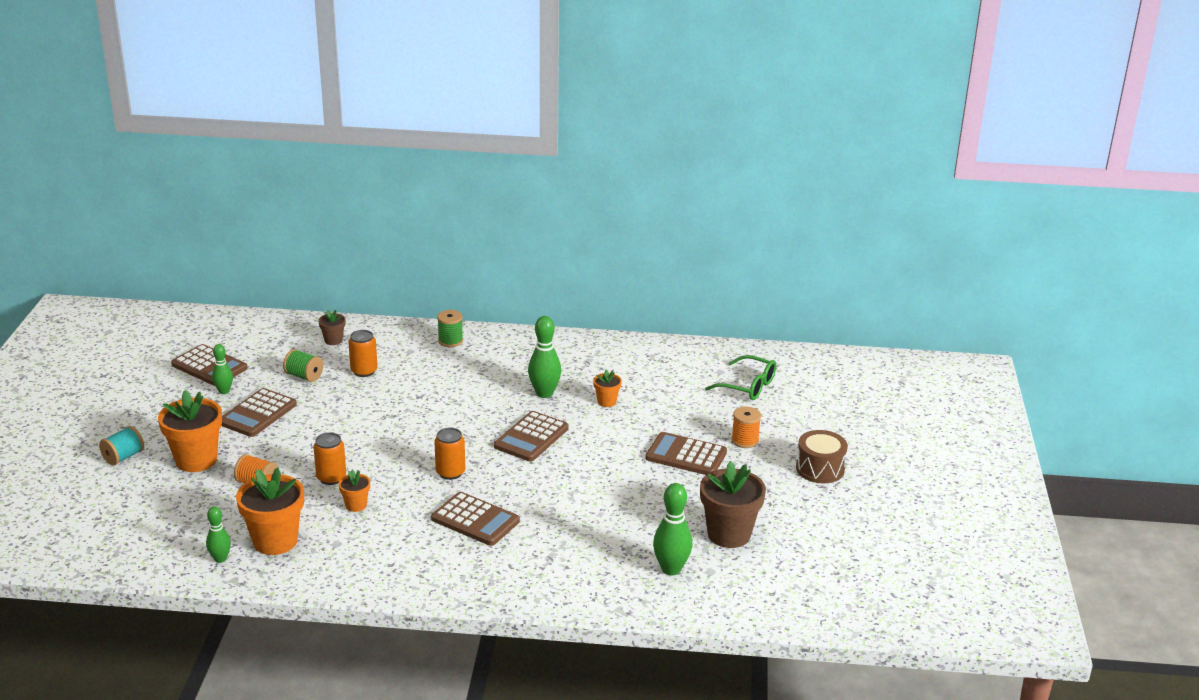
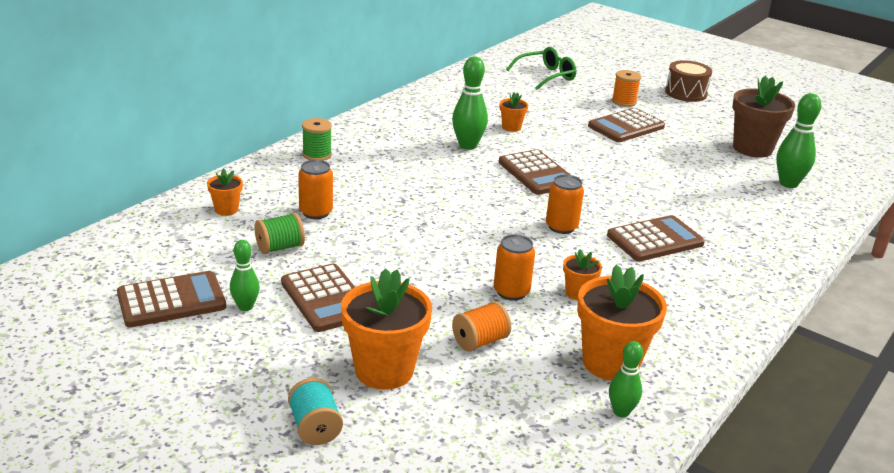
camera: 60 degrees left, 0 degrees up
(333, 340) = (226, 209): brown flower pot -> orange flower pot

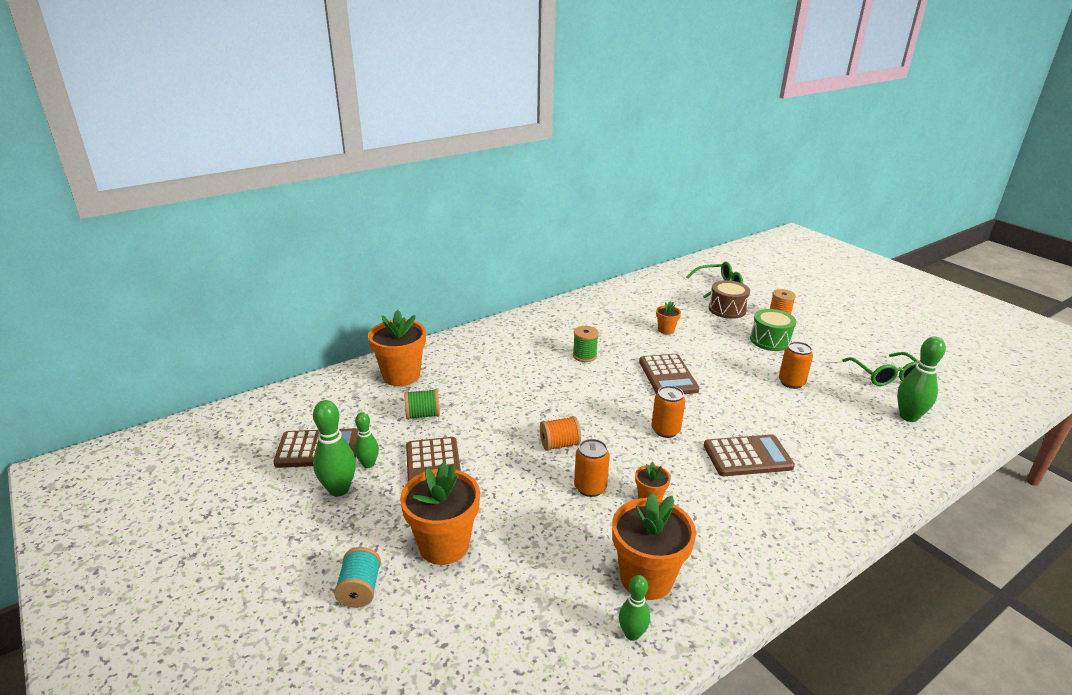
camera: 20 degrees right, 0 degrees up
(226, 209) = (401, 376): orange flower pot -> orange flower pot, size x2.03
(316, 212) = (467, 387): orange can -> orange can (791, 382)
(317, 155) = (494, 337): green spool -> green spool (584, 356)
(468, 146) = (620, 343): green bowling pin -> green bowling pin (339, 489)
(480, 341) = (538, 532): orange spool -> orange spool (559, 444)
(626, 127) = (770, 340): brown calculator -> green drum
(686, 93) = (842, 314): brown drum -> brown drum (727, 309)
(752, 148) = (886, 376): brown flower pot -> green glasses

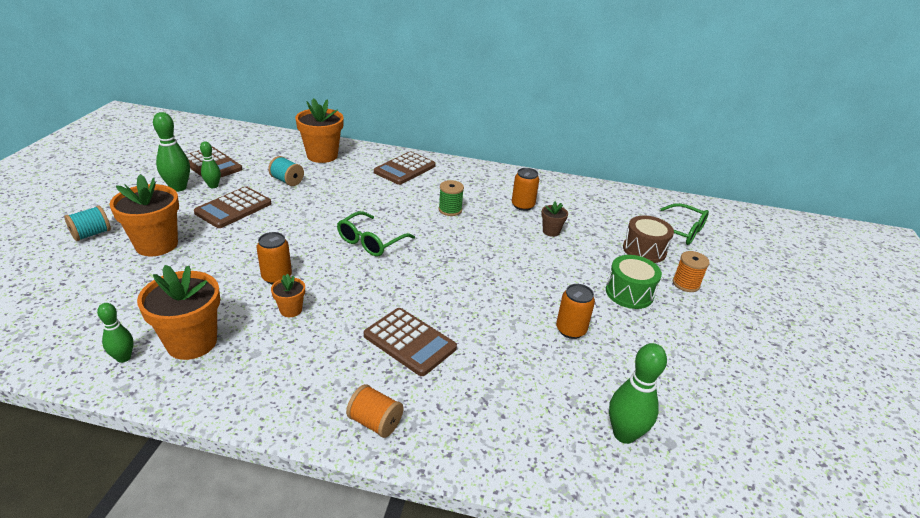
camera: 45 degrees right, 5 degrees up
(423, 415) = (287, 181): green spool -> turquoise spool
(559, 444) = (316, 244): orange spool -> orange spool (375, 422)
(665, 430) = (394, 285): orange can -> orange can (523, 205)
(666, 330) = (551, 231): orange flower pot -> brown flower pot
(668, 376) = (478, 258): brown calculator -> brown calculator (405, 169)
(886, 376) = (685, 393): green glasses -> green glasses (370, 242)

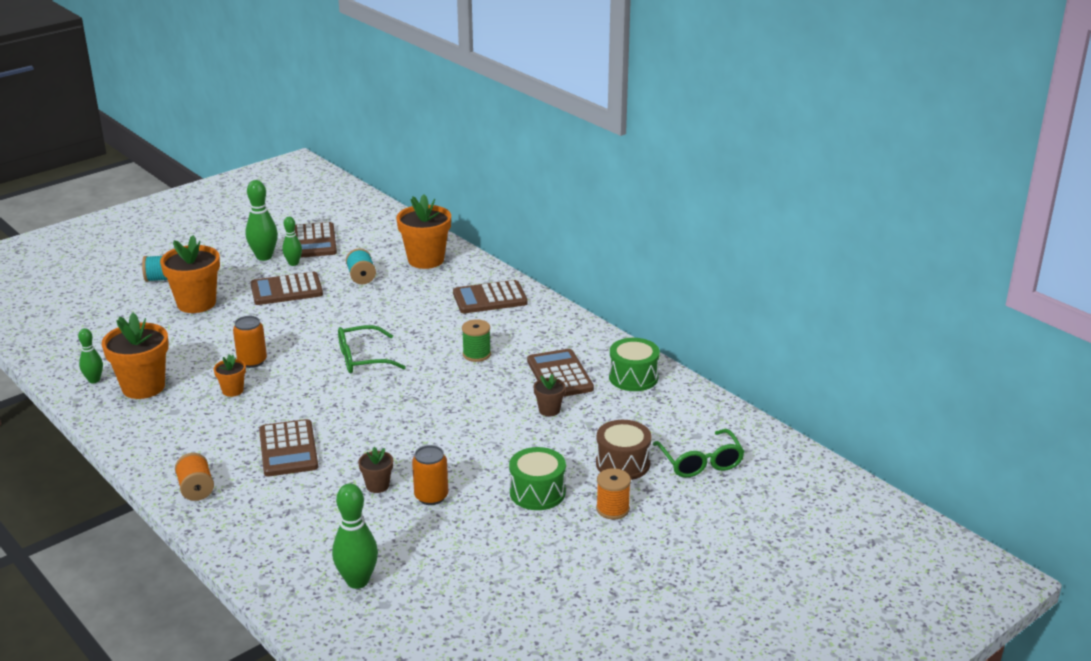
camera: 40 degrees right, 5 degrees down
(522, 340) = (377, 486): none -> brown flower pot
(523, 205) = (560, 375): orange can -> brown calculator
(566, 192) = (633, 377): none -> green drum

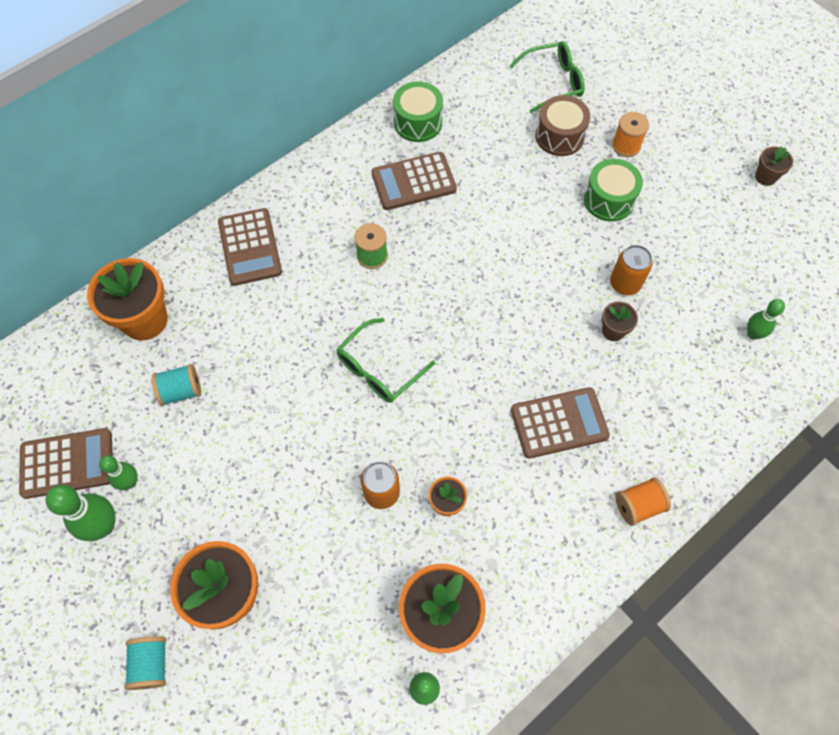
camera: 90 degrees left, 35 degrees up
(286, 290) = (204, 479): brown calculator -> none
(357, 581) = (753, 334): green bowling pin -> green bowling pin, size x0.61
(362, 359) = (378, 369): green glasses -> green glasses turned 60 degrees clockwise
(549, 410) = (477, 191): brown flower pot -> brown flower pot (765, 177)

